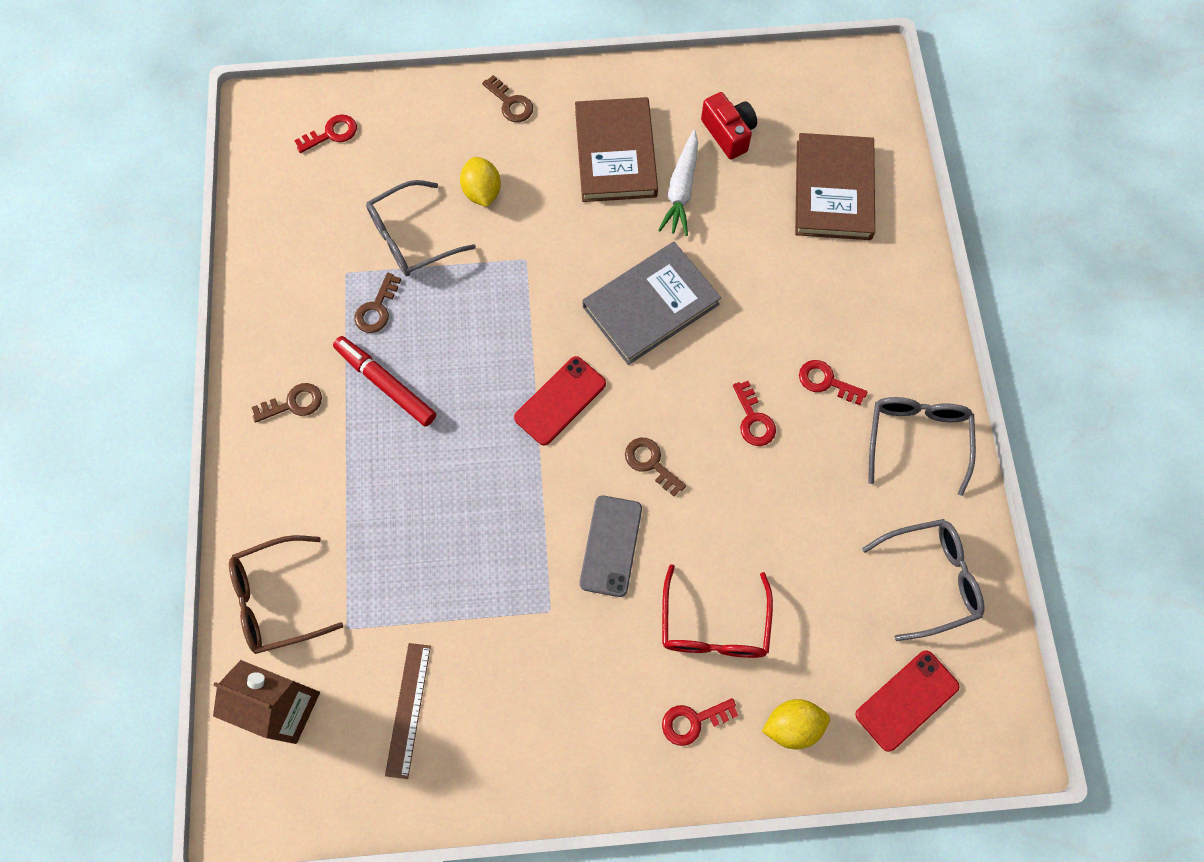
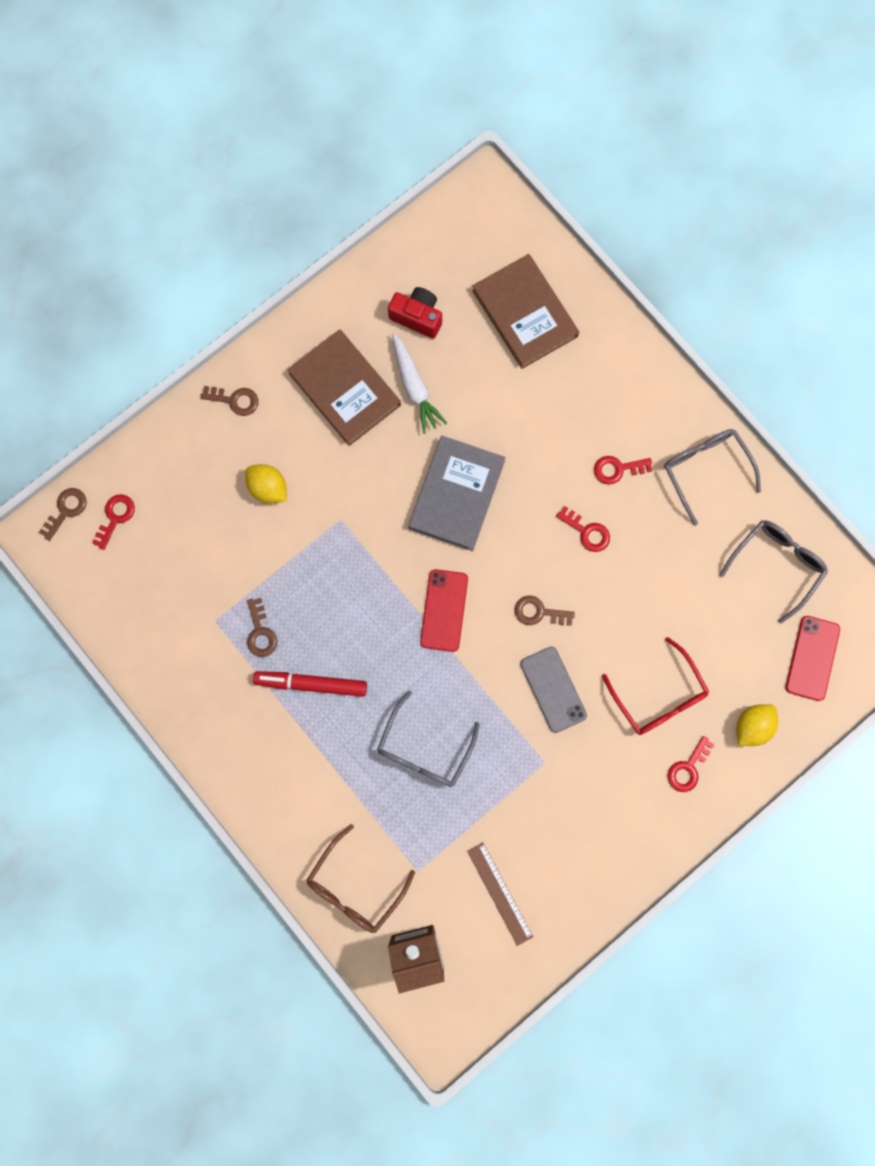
camera: 35 degrees left, 10 degrees up
(293, 403) = (256, 744): brown key -> brown key (66, 510)
(411, 238) = (243, 561): grey glasses -> grey glasses (424, 749)

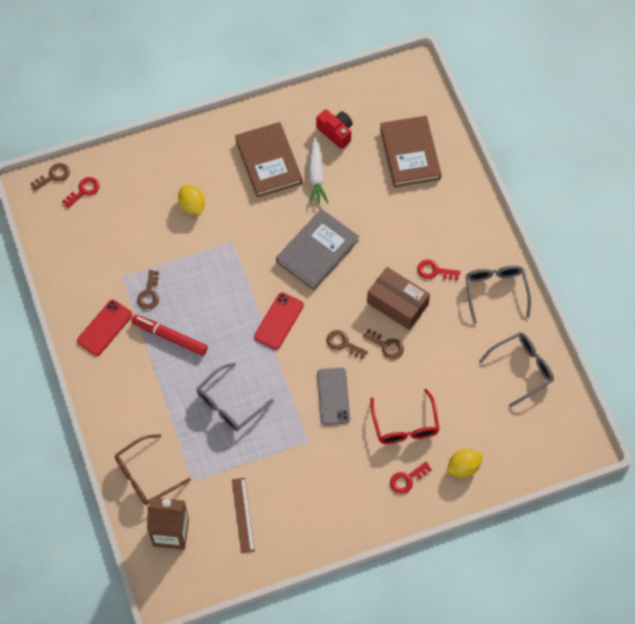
camera: 20 degrees right, 15 degrees down
(235, 400) = (192, 145): brown key -> brown key (386, 345)
(587, 532) = (397, 304): red key -> brown box
(812, 658) = (524, 438): red phone -> red phone (105, 328)

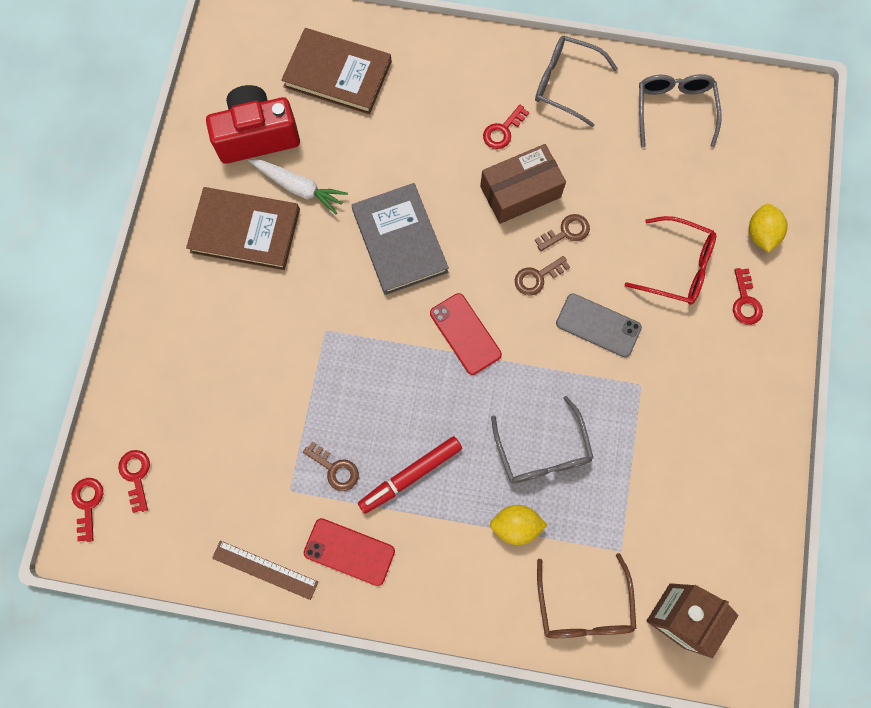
camera: 60 degrees left, 10 degrees up
(53, 176) = (88, 504): brown key -> red key
(105, 328) = (349, 551): red phone -> red phone turned 45 degrees counterclockwise
(192, 206) = (246, 352): yellow lemon -> yellow lemon (516, 525)
(243, 515) = (697, 513): brown ruler -> brown ruler (265, 569)
(336, 132) = (257, 136): red camera -> red camera, size x1.60

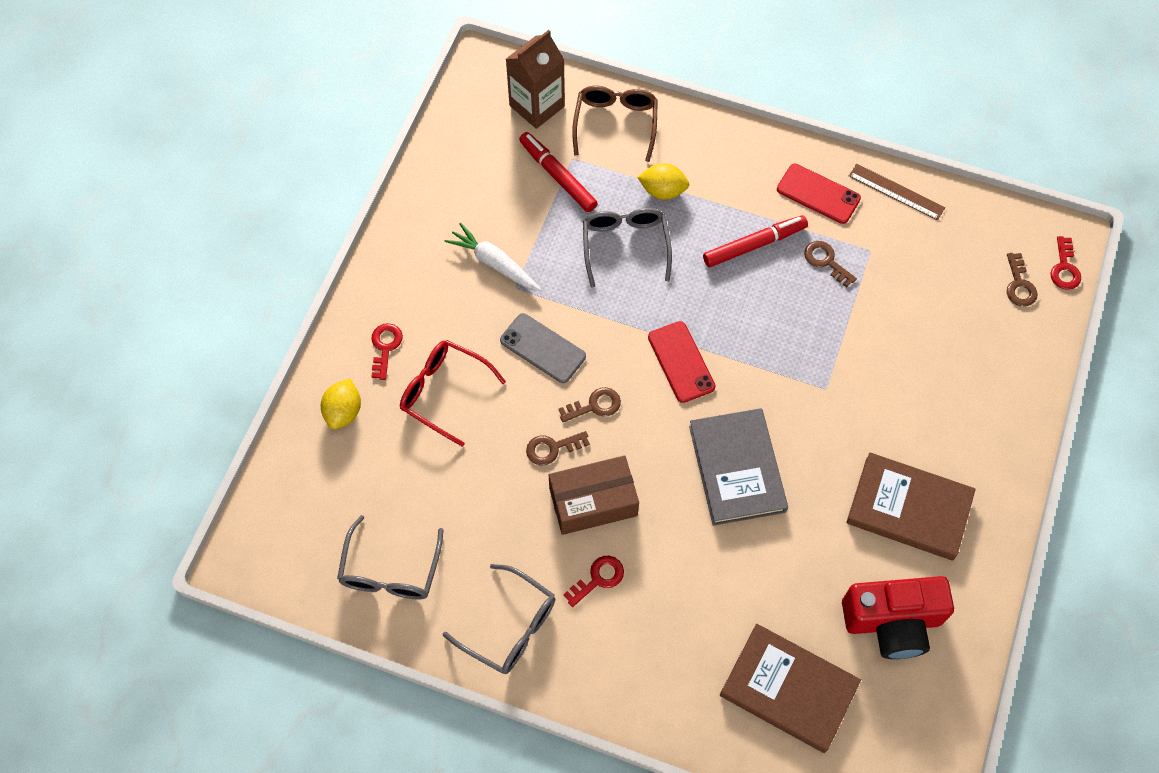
camera: 170 degrees left, 10 degrees down
(136, 476) = (1019, 285): red key -> brown key
(299, 188) = (845, 548): white carrot -> white carrot (494, 263)
(631, 524) = (557, 176): none -> red marker

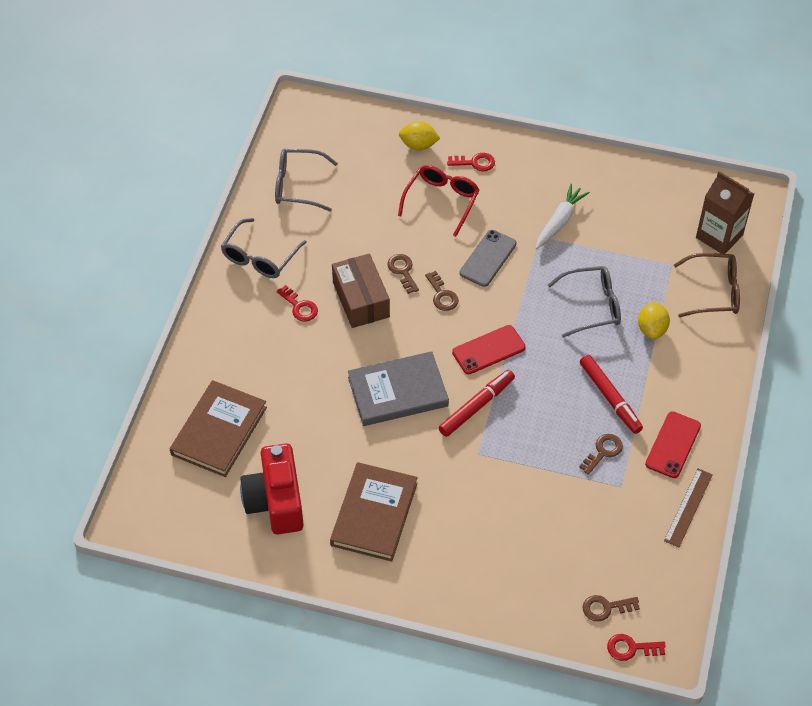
camera: 85 degrees right, 10 degrees down
(557, 176) = (651, 256): red marker -> red marker (476, 406)

